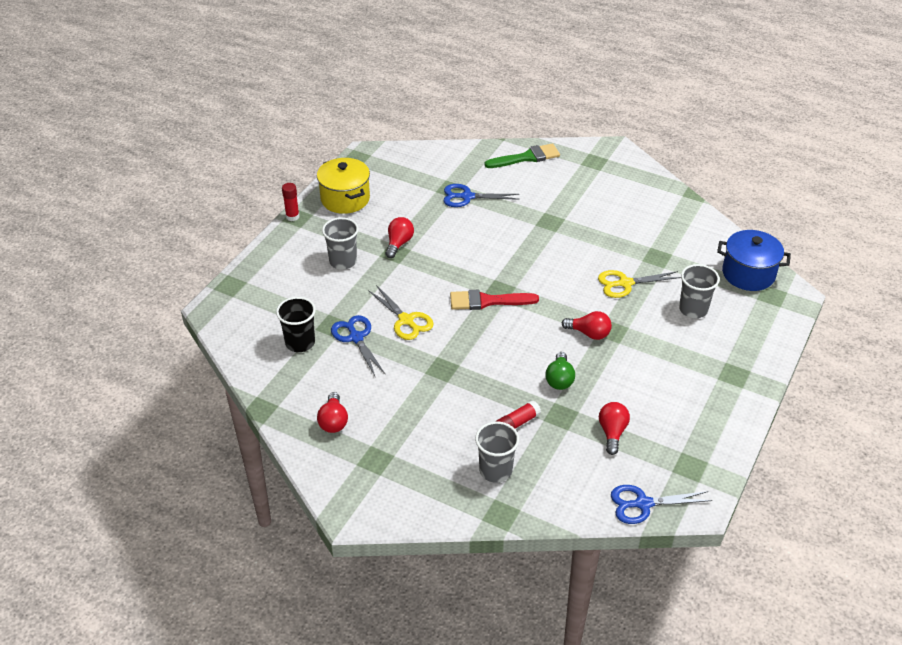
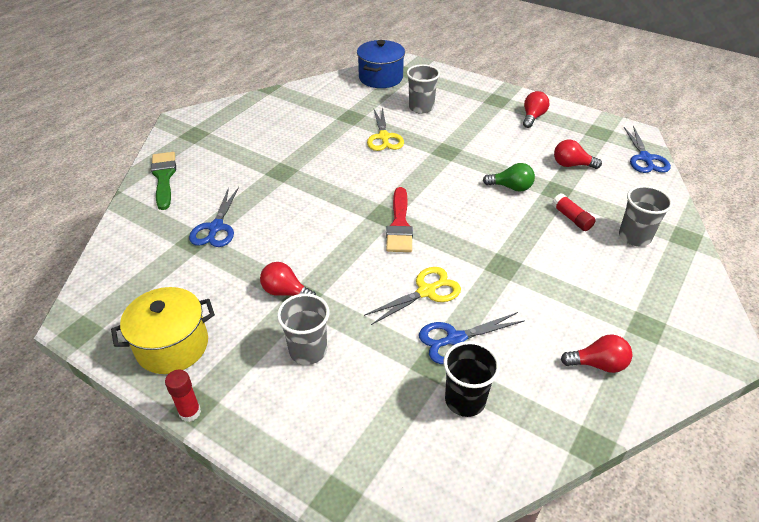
camera: 85 degrees left, 0 degrees up
(589, 333) = (450, 164): red light bulb -> red light bulb (533, 117)

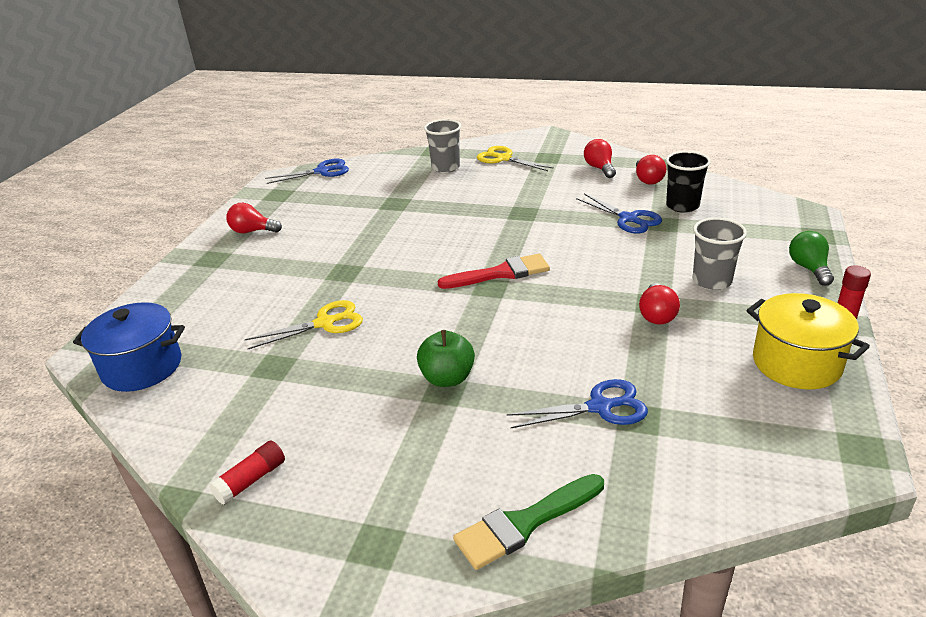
camera: 105 degrees left, 10 degrees down
(291, 174) = (447, 378): none -> green apple
(421, 108) = (239, 310): grey cup -> none
(426, 291) = (586, 240): yellow scissors -> yellow scissors (504, 158)
(511, 187) = (400, 225): green light bulb -> green light bulb (809, 268)
(571, 165) = (346, 201): red light bulb -> red light bulb (648, 180)
(571, 218) = (435, 193): red glue stick -> red glue stick (251, 480)

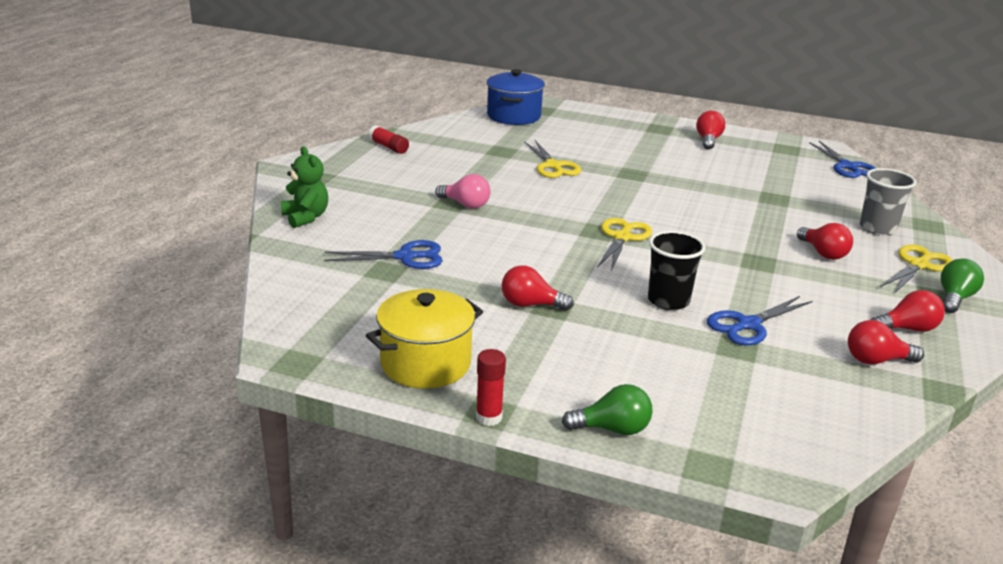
camera: 90 degrees right, 5 degrees down
(447, 378) = (465, 204): green apple -> pink light bulb
(497, 188) = (823, 253): none -> red light bulb
(501, 273) = (622, 238): red brush -> yellow scissors
(524, 523) = (306, 217): green brush -> green teddy bear
(548, 152) = (954, 298): none -> green light bulb
(600, 407) = (405, 257): blue scissors -> blue scissors turned 90 degrees counterclockwise
(682, 206) = (791, 371): black cup -> black cup (668, 301)
(712, 281) = (591, 350): grey cup -> none

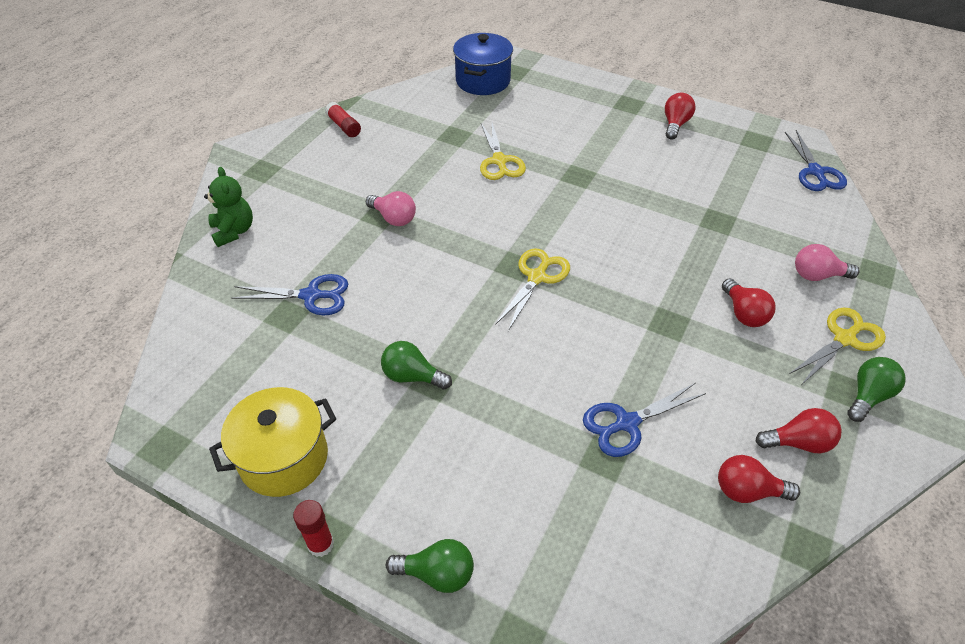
camera: 10 degrees right, 20 degrees up
(530, 305) = (412, 376): red light bulb -> green light bulb
(668, 301) = (554, 379): black cup -> none
(877, 228) = (817, 275): grey cup -> pink light bulb

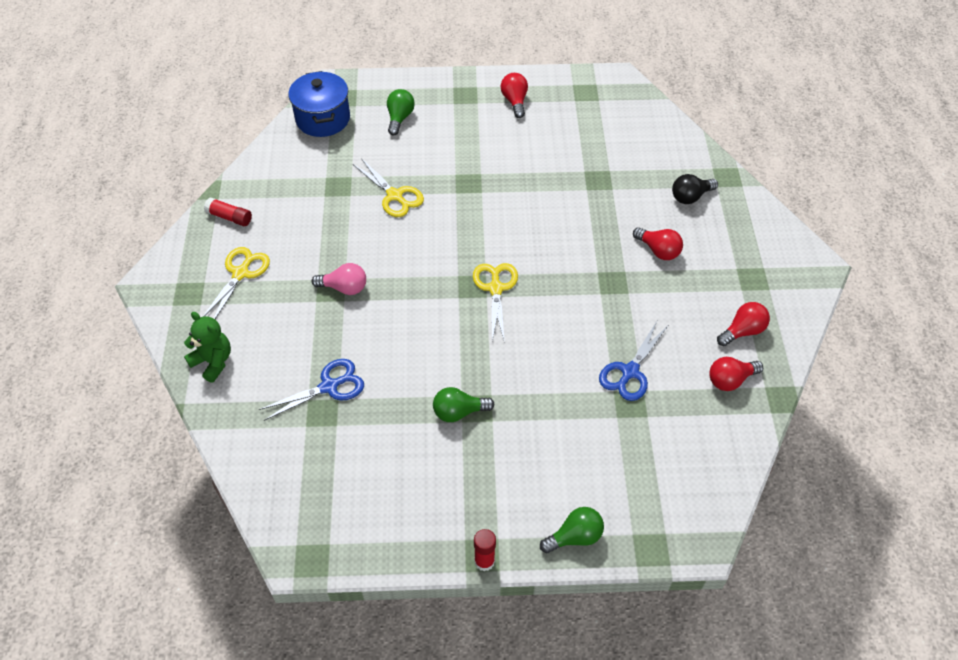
camera: 30 degrees left, 5 degrees up
(284, 458) = (411, 519): yellow pot -> none
(815, 172) = (643, 105): blue scissors -> none
(817, 275) = (690, 197): pink light bulb -> black light bulb
(844, 339) = (732, 240): yellow scissors -> yellow scissors (241, 273)
(868, 396) = (767, 277): green light bulb -> green light bulb (399, 118)

